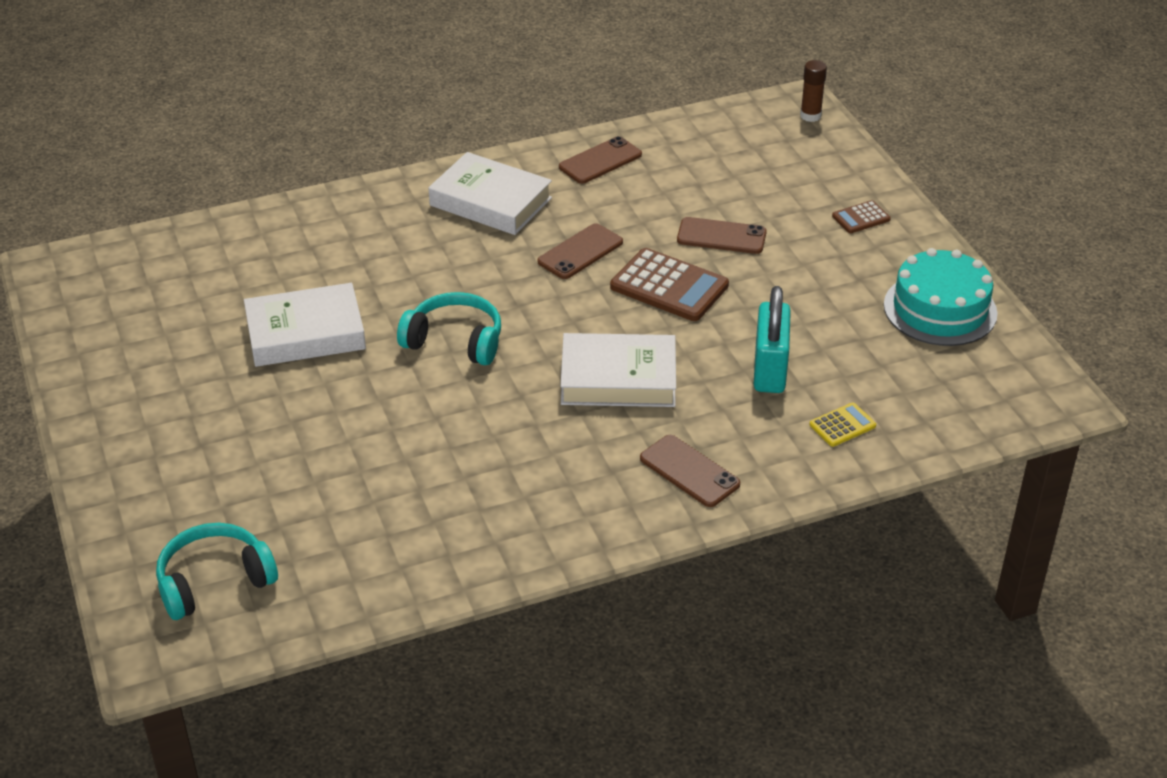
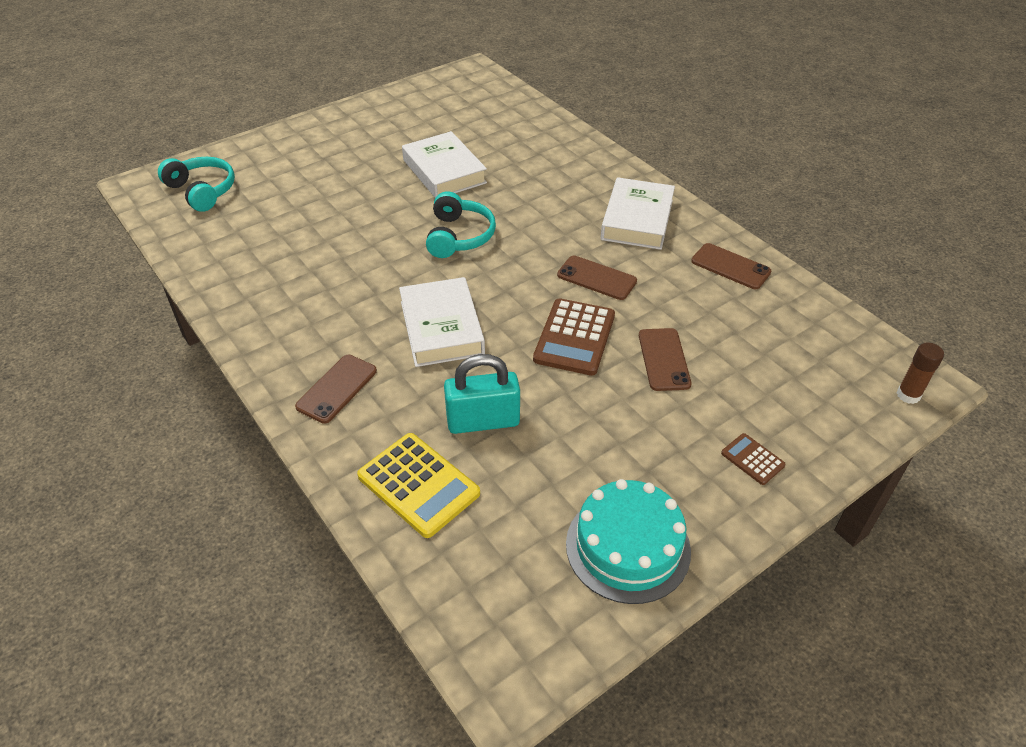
camera: 75 degrees right, 5 degrees up
(842, 425) = (418, 485): yellow calculator -> yellow calculator, size x1.96

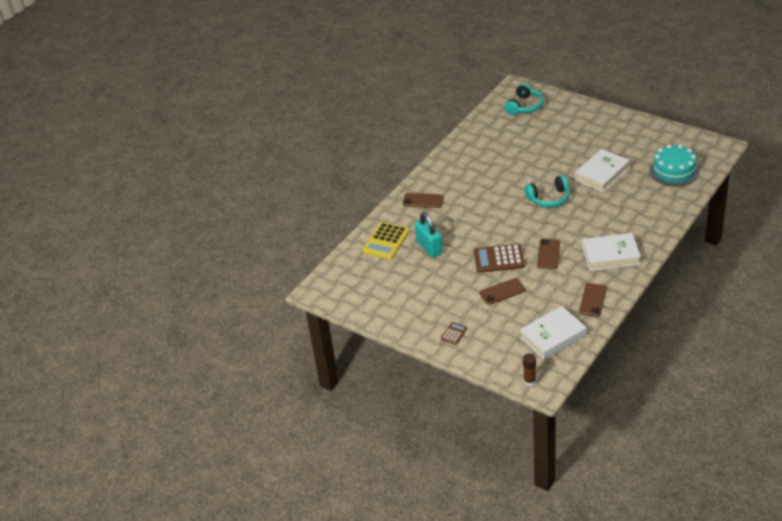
camera: 75 degrees right, 5 degrees down
(441, 328) = (478, 216): white book -> white book (552, 336)
(628, 547) = (386, 306): turquoise cake -> turquoise cake (674, 171)

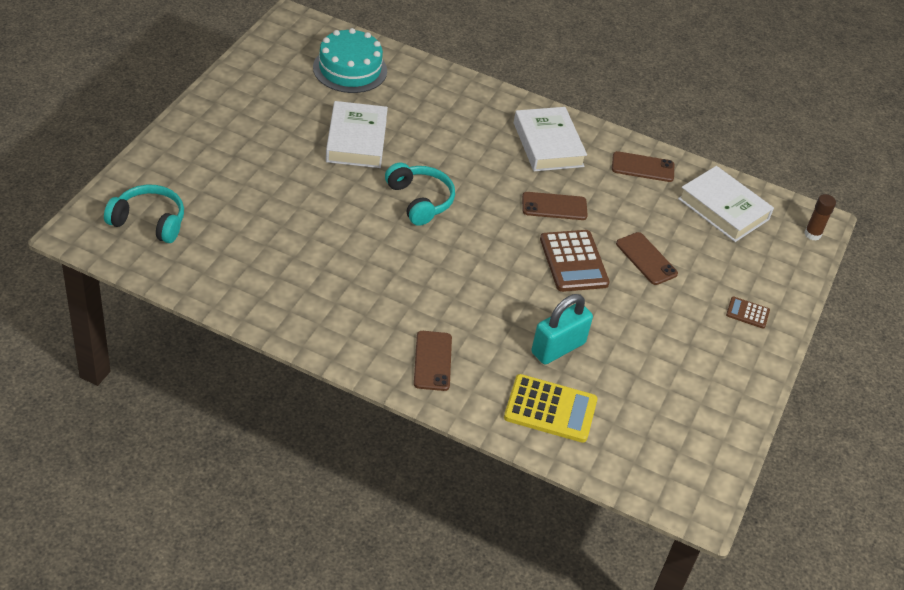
camera: 110 degrees left, 5 degrees up
(602, 174) = (356, 140): white book -> white book turned 60 degrees clockwise

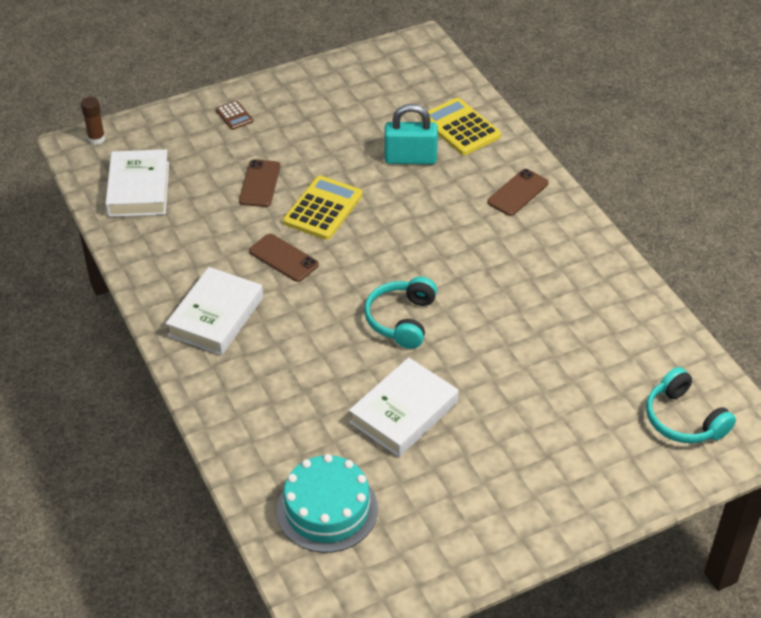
camera: 135 degrees left, 0 degrees up
(573, 261) = (323, 208): brown calculator -> yellow calculator
(642, 167) = (156, 254): brown phone -> none

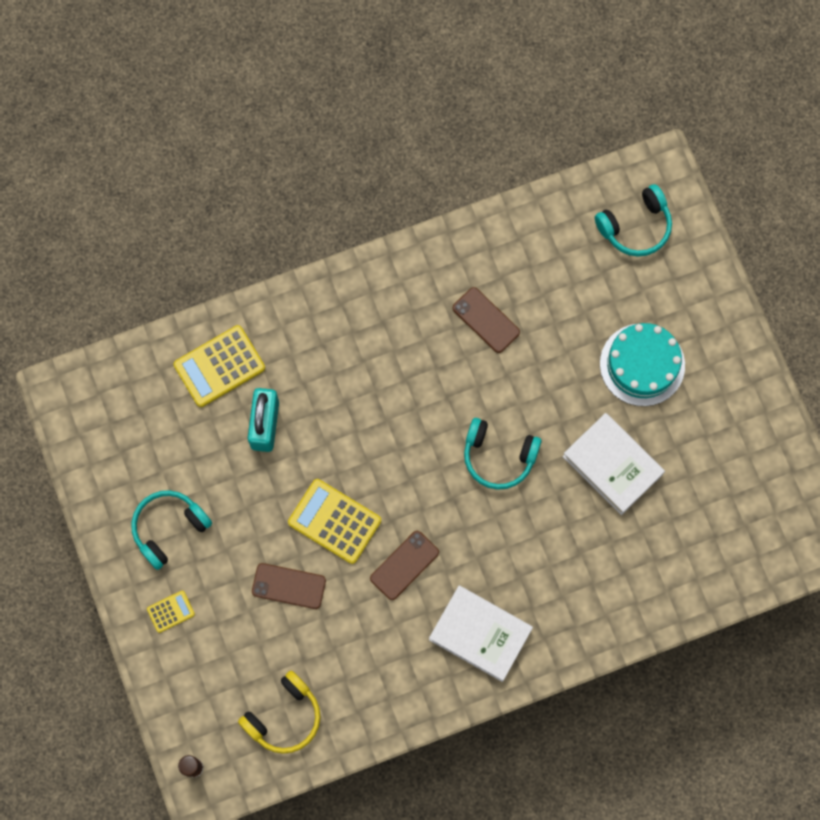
camera: 85 degrees left, 30 degrees up
(139, 189) = (284, 716): white book -> yellow headphones
(234, 116) = (171, 611): brown calculator -> yellow calculator
(308, 109) = (169, 528): none -> turquoise headphones
(327, 509) = (715, 540): turquoise cake -> turquoise cake (642, 364)
(517, 193) = (330, 322): brown phone -> brown phone (486, 320)

